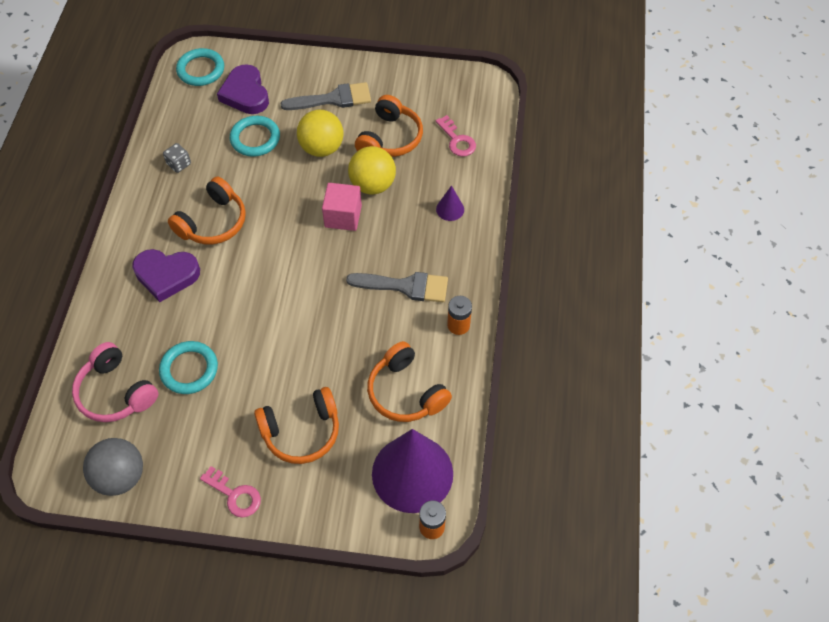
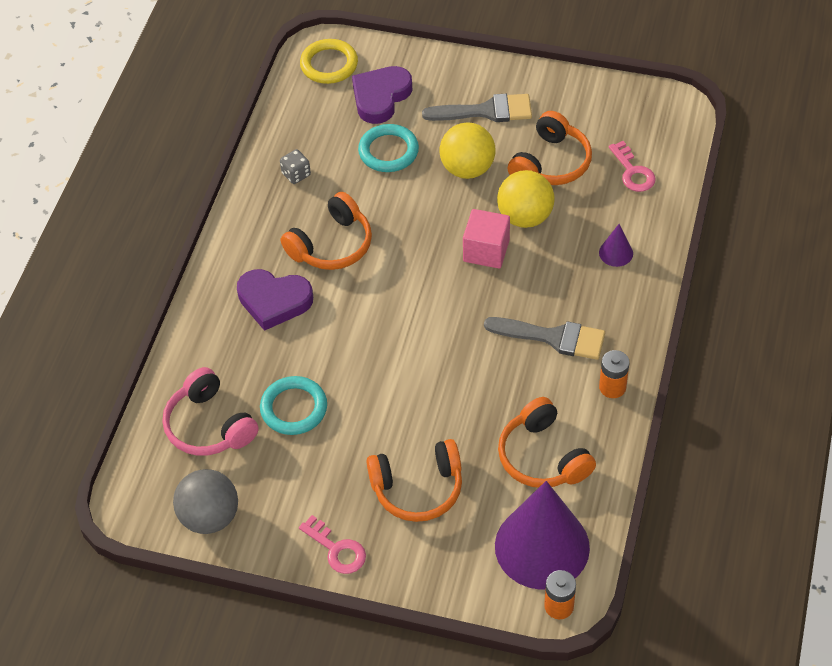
camera: 10 degrees right, 5 degrees down
(201, 70) = (329, 64): turquoise ring -> yellow ring
(245, 94) = (380, 97): purple heart -> purple heart turned 45 degrees clockwise

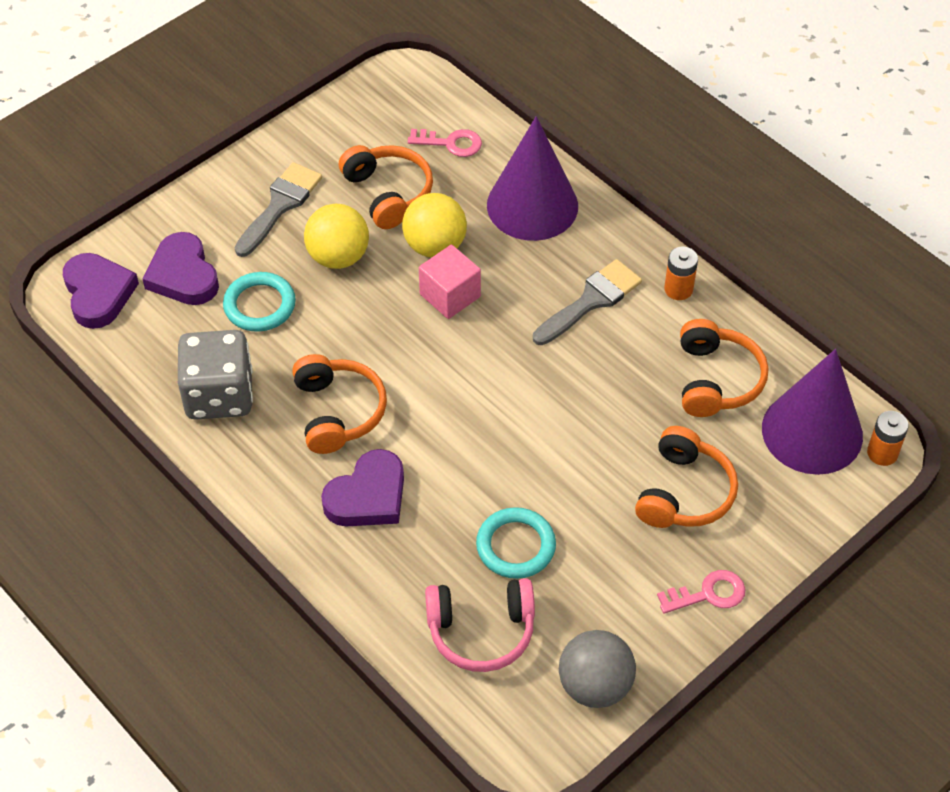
camera: 60 degrees left, 0 degrees up
(296, 174) = (219, 395): grey dice -> grey dice, size x2.36
(329, 64) = (98, 293): yellow ring -> purple heart
(542, 457) = (716, 379): orange headphones -> orange headphones turned 90 degrees counterclockwise
(616, 253) = (532, 205): purple cone -> purple cone, size x2.46

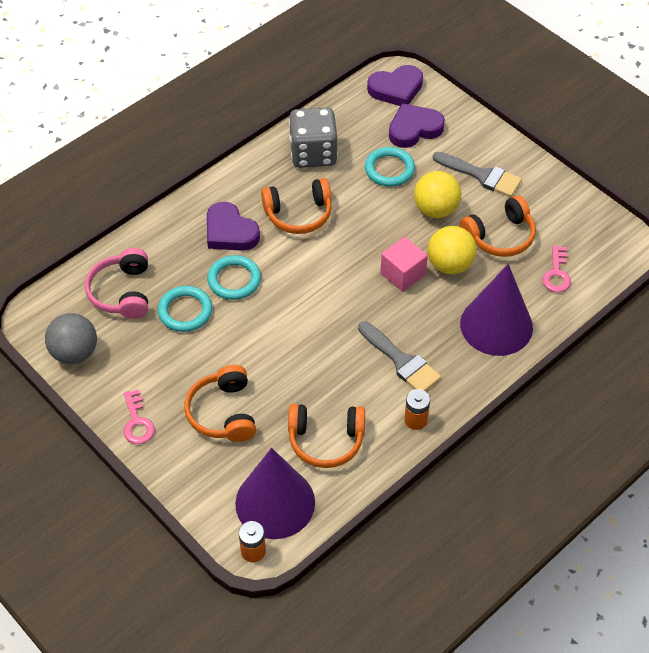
camera: 90 degrees right, 0 degrees up
(458, 487) = (234, 280): none -> turquoise ring
(684, 492) = (223, 413): orange headphones -> orange headphones turned 60 degrees clockwise

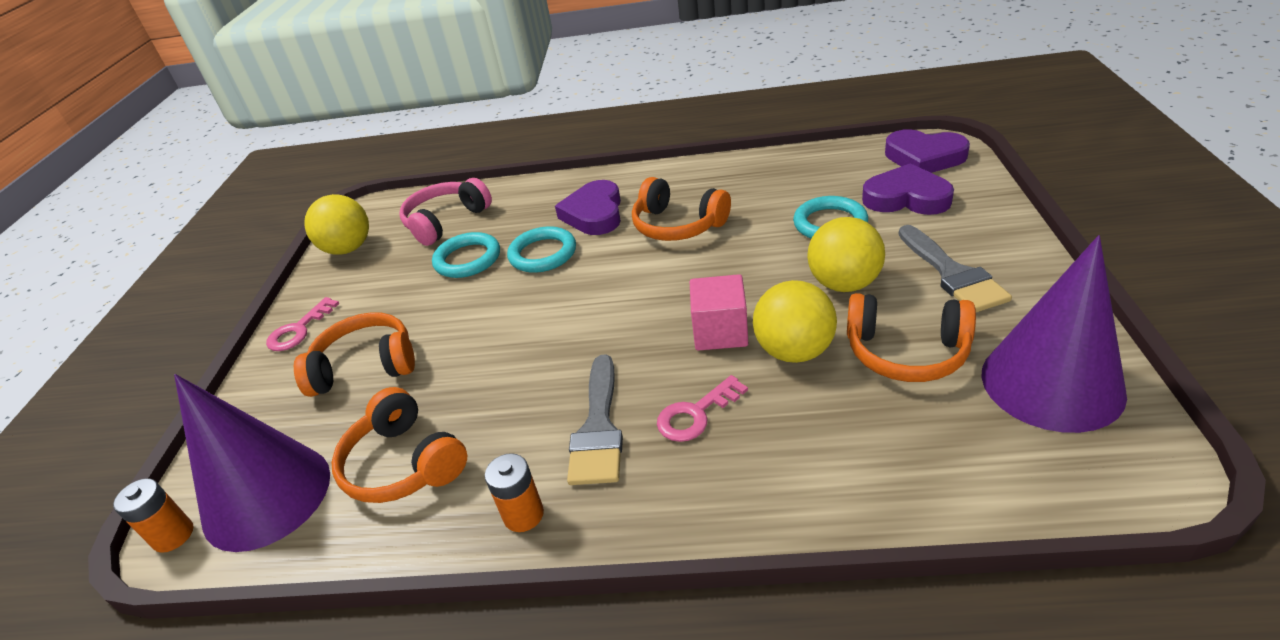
camera: 50 degrees right, 15 degrees down
(75, 353) = (348, 249): grey ball -> yellow ball
(223, 413) = (365, 366): orange headphones -> orange headphones turned 45 degrees clockwise
(313, 153) = (759, 181): grey dice -> none
(496, 325) = (777, 461): purple cone -> purple cone (1051, 383)
(556, 274) = (955, 445): pink key -> pink key (696, 414)

